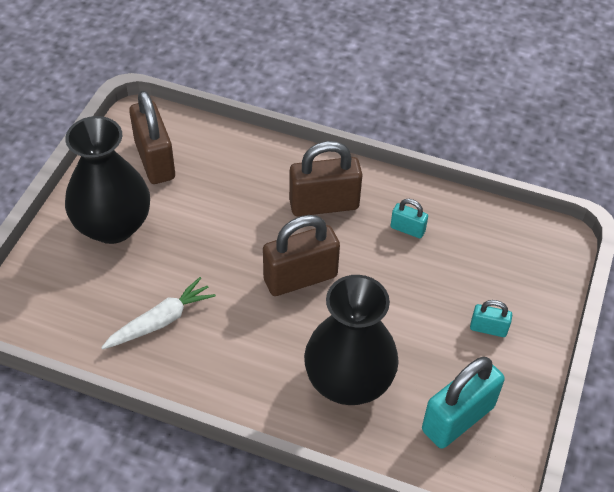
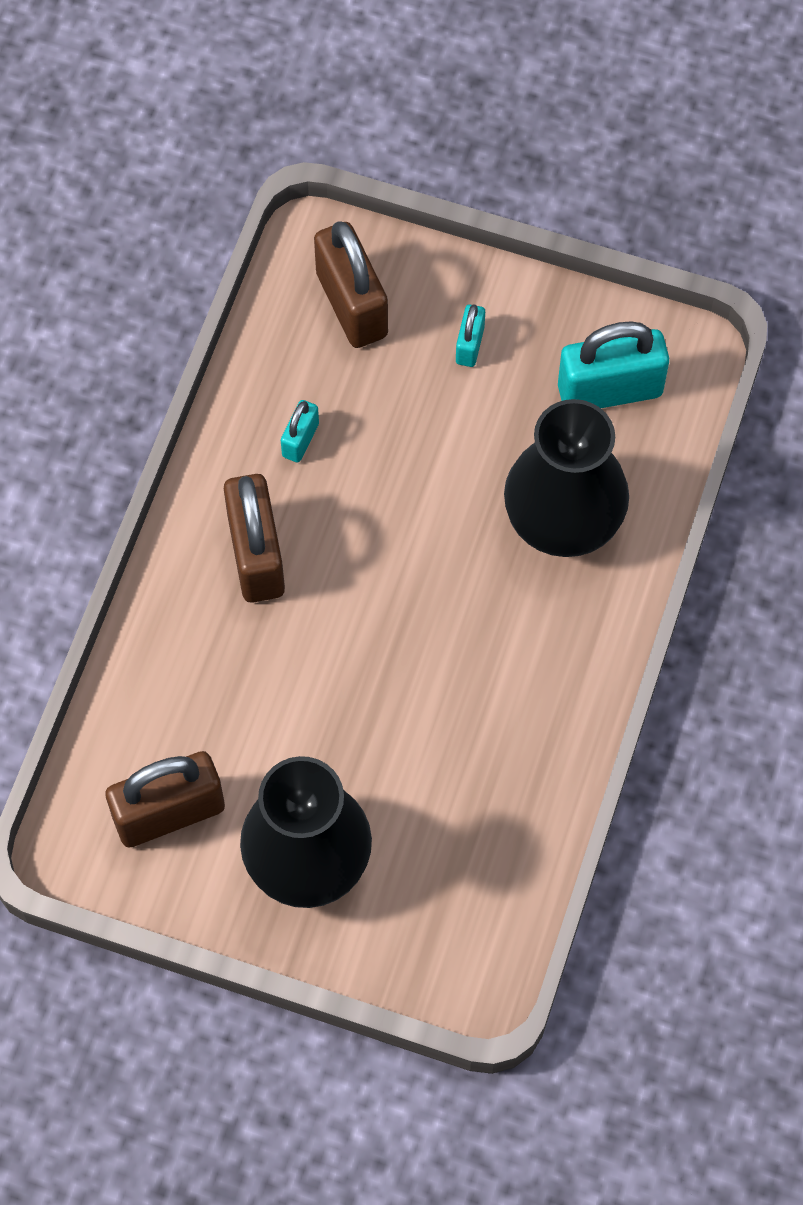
camera: 90 degrees left, 15 degrees up
(161, 321) = (481, 769): white carrot -> none
(300, 278) = (396, 584): brown padlock -> brown padlock (352, 304)
(458, 418) = (609, 390): turquoise padlock -> turquoise padlock turned 60 degrees counterclockwise

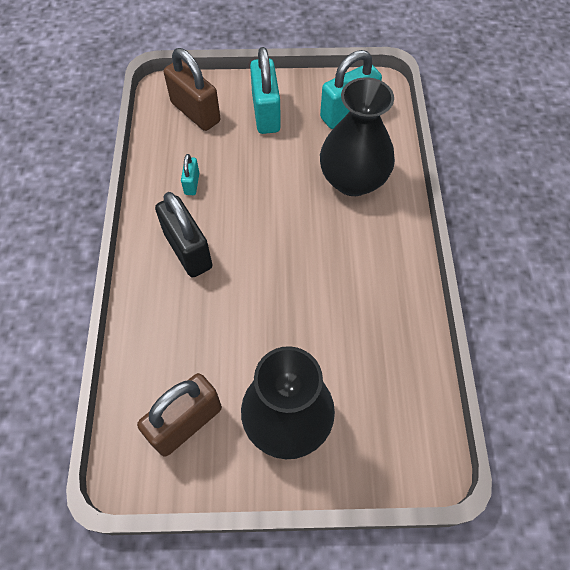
camera: 20 degrees left, 5 degrees down
(256, 555) = (188, 250): brown padlock -> black padlock
(469, 345) = (266, 113): turquoise padlock -> turquoise padlock, size x2.02

